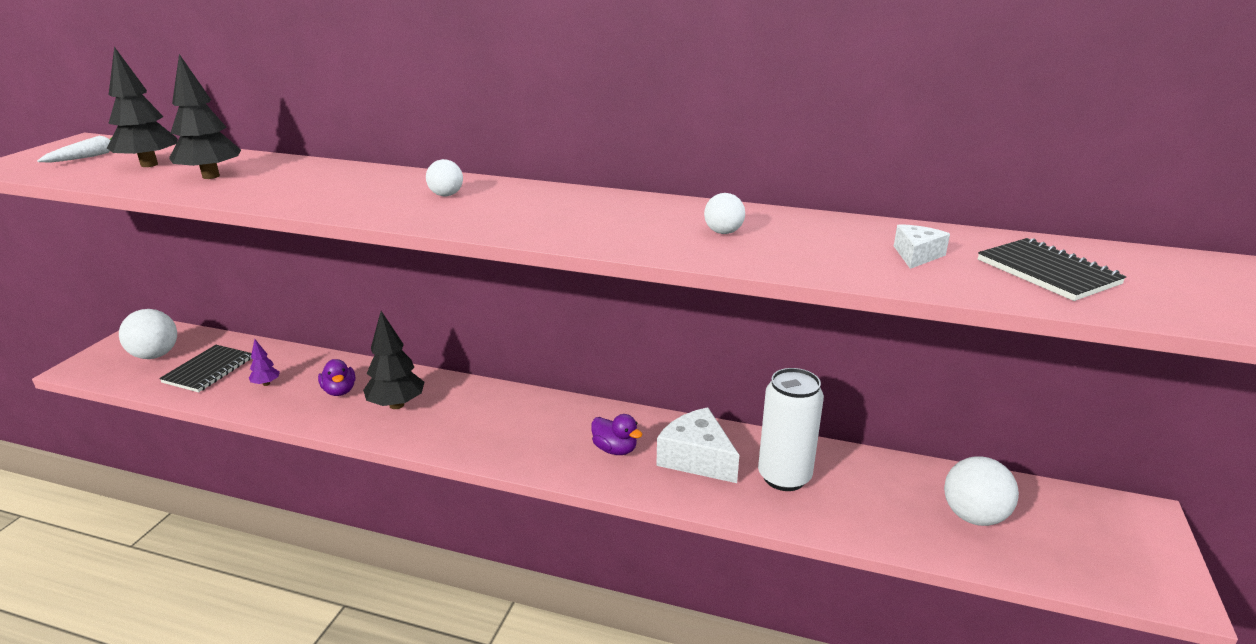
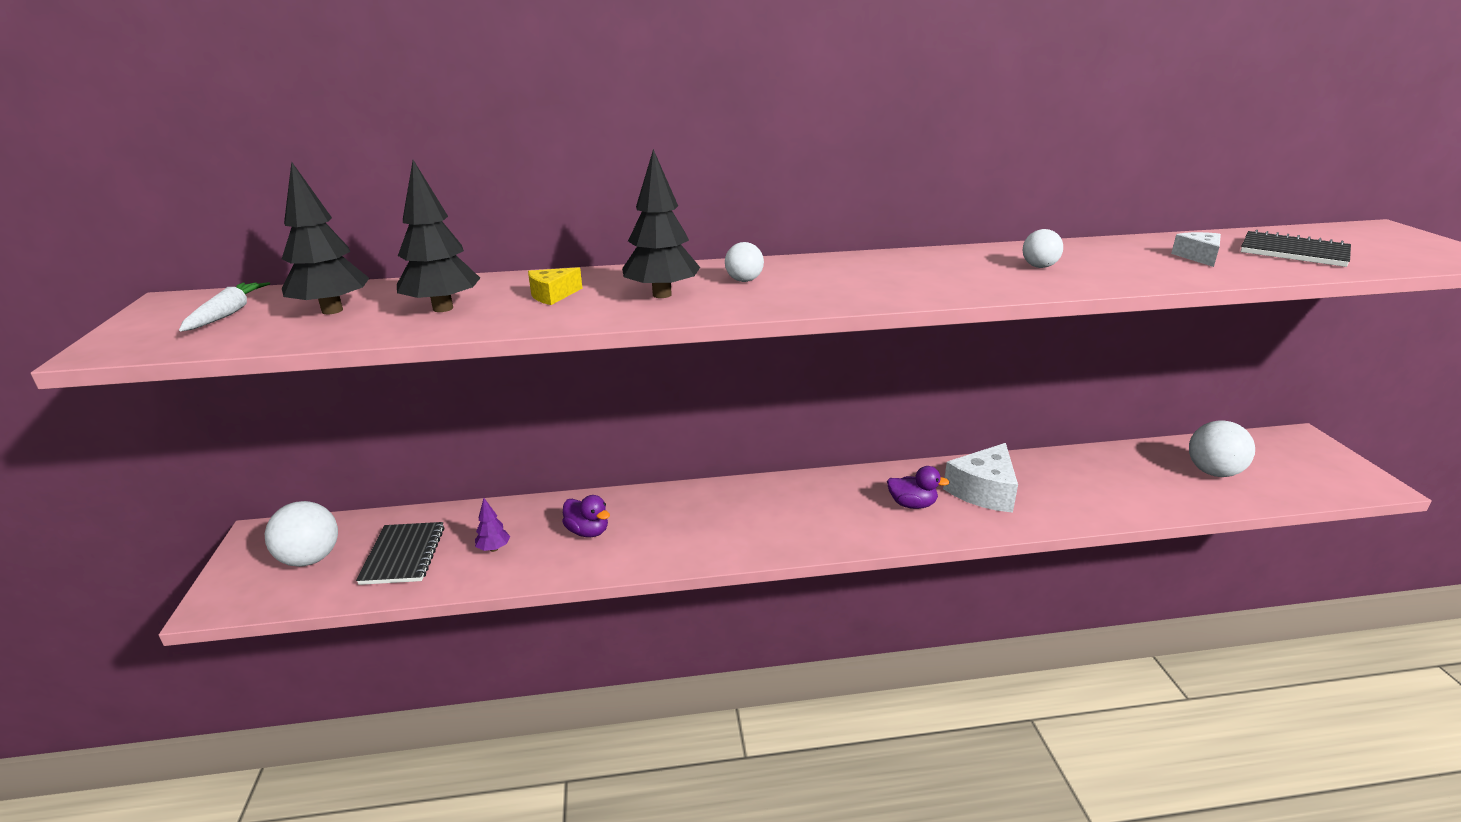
camera: 25 degrees left, 0 degrees up
(294, 180) = (552, 295): none -> yellow cheese
(397, 405) = (665, 527): black tree -> black tree (662, 294)
(696, 458) = (984, 491): white cheese -> white cheese turned 75 degrees counterclockwise
(784, 477) = (1063, 485): white can -> none

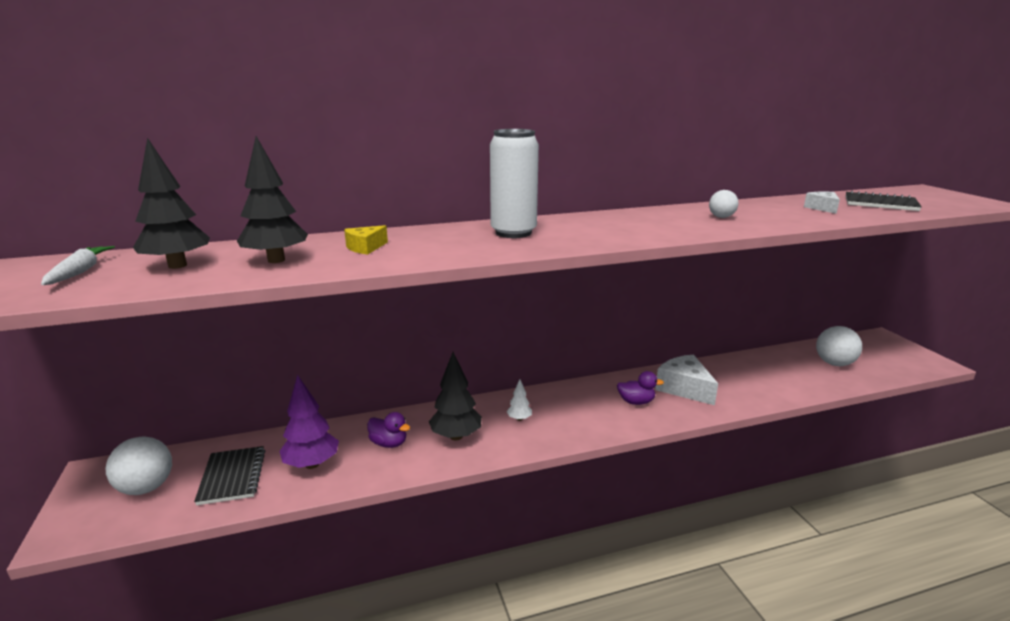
camera: 10 degrees left, 5 degrees down
(494, 548) = (312, 464): purple tree -> purple tree, size x1.96
(662, 294) = (454, 244): black tree -> black tree (456, 436)
(744, 280) = (513, 233): white ball -> white can
(754, 514) = (519, 419): none -> white tree
(984, 491) = (684, 388): white cheese -> white cheese turned 120 degrees clockwise

